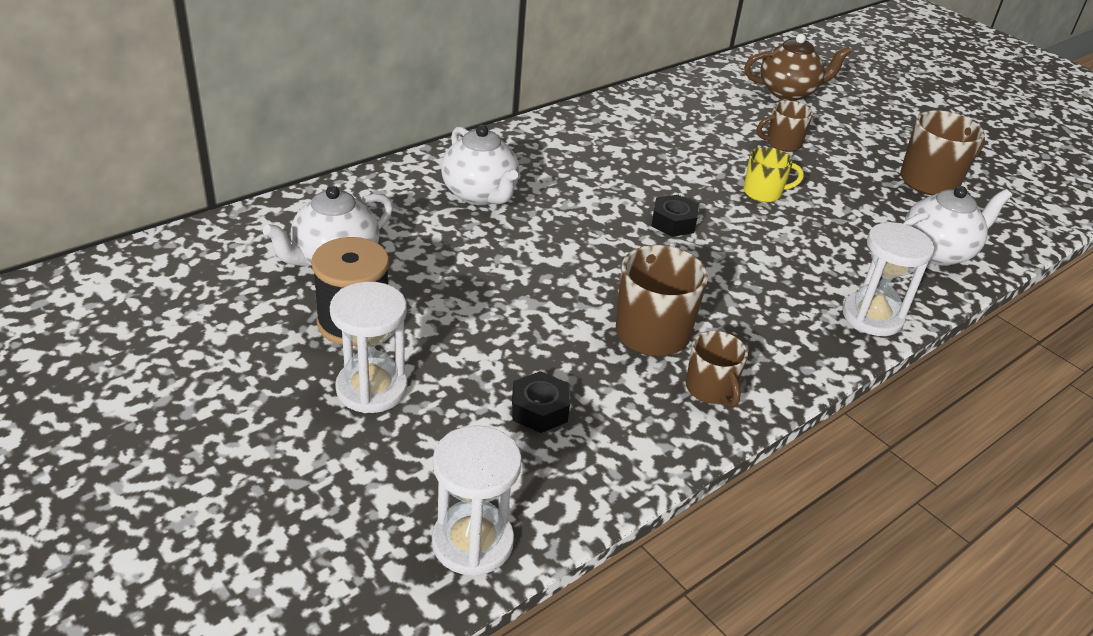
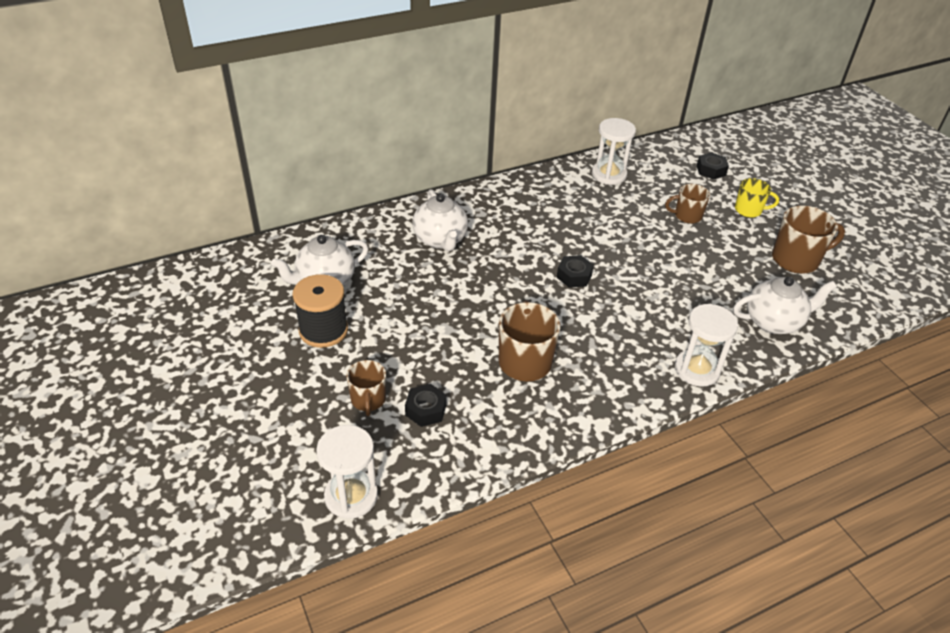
camera: 15 degrees right, 5 degrees up
(371, 388) = (321, 380): white hourglass -> white hourglass (609, 175)
(710, 389) = (551, 411): brown mug -> brown mug (368, 400)
(763, 193) = (654, 257): yellow mug -> yellow mug (749, 210)
(788, 92) = (711, 170): brown teapot -> black nut

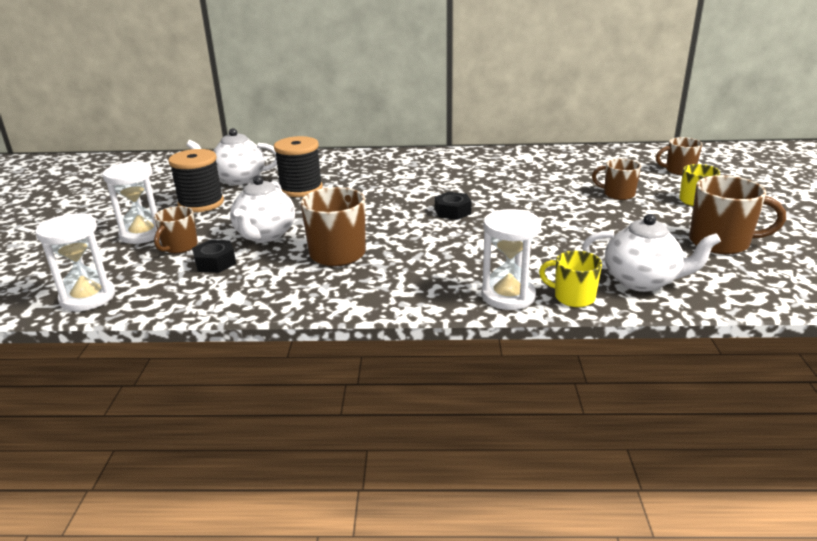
camera: 30 degrees right, 15 degrees down
(406, 280) = (301, 189): none -> black spool
(440, 240) = (359, 173): white teapot -> white teapot (265, 235)
(609, 175) = (562, 159): white hourglass -> white hourglass (142, 234)
(711, 170) = (679, 171): black nut -> brown mug
(741, 356) = (573, 297): none -> yellow mug

